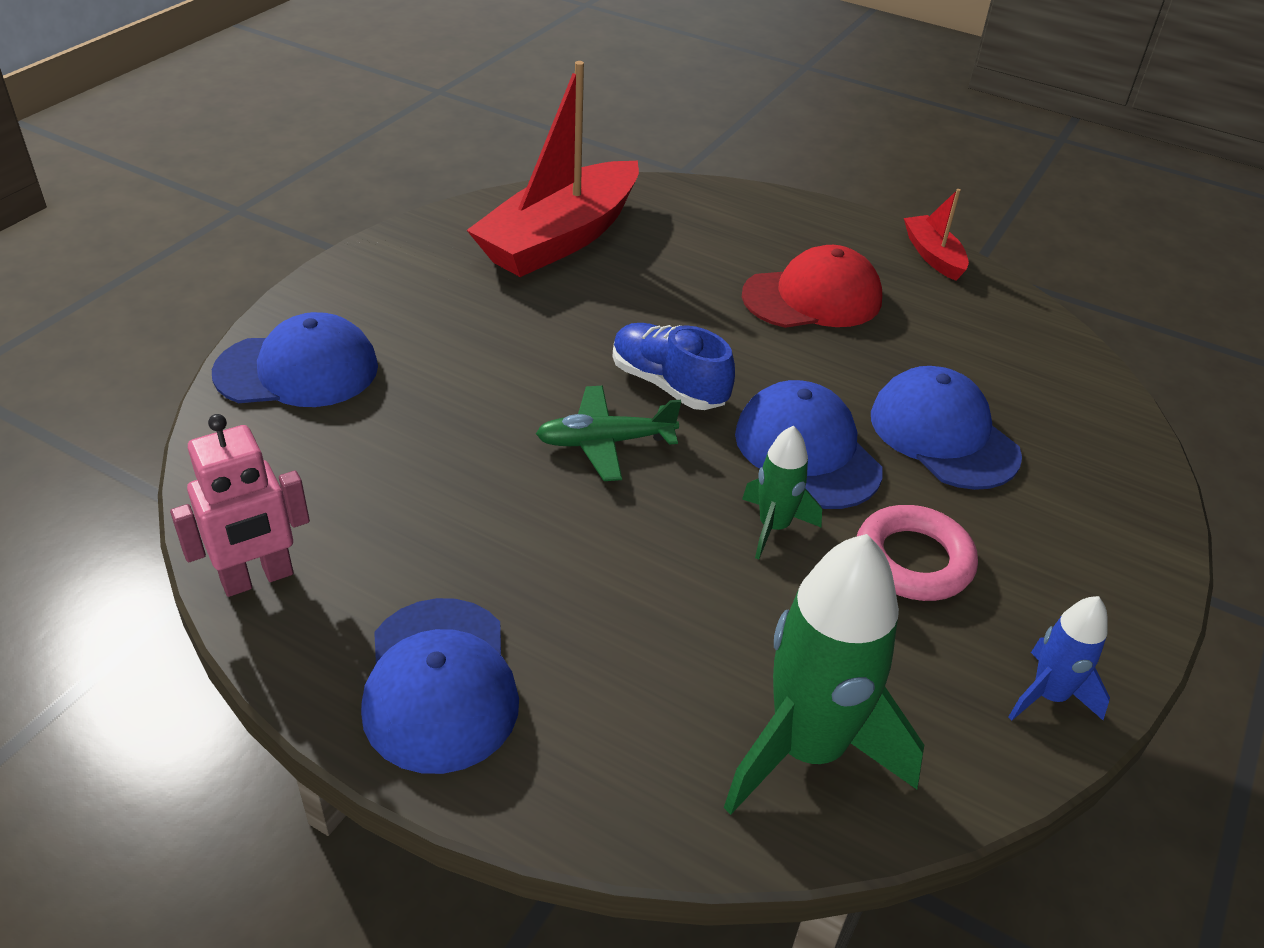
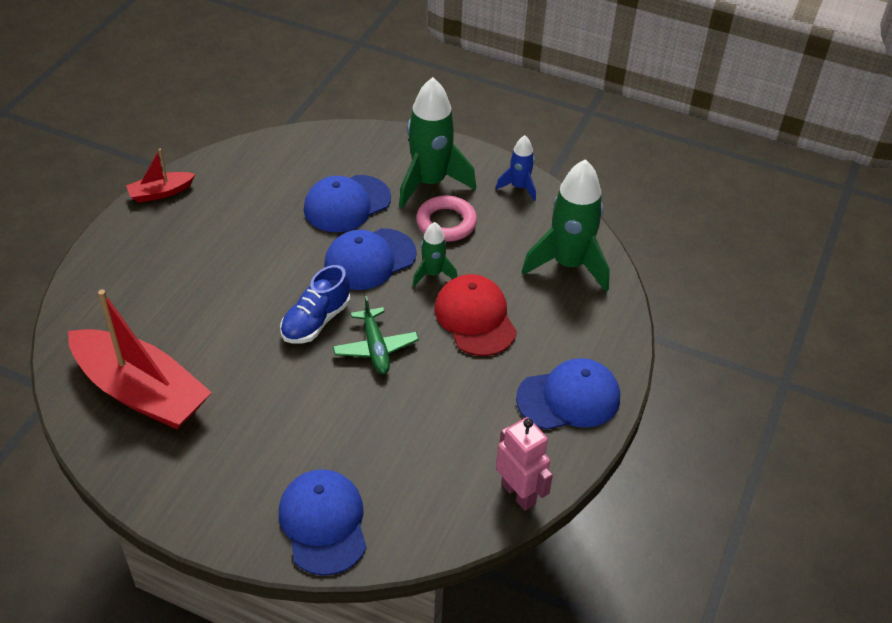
camera: 95 degrees left, 5 degrees up
(812, 298) = (214, 252): red cap -> red cap (475, 318)
(1026, 549) = (430, 183): none -> green rocket

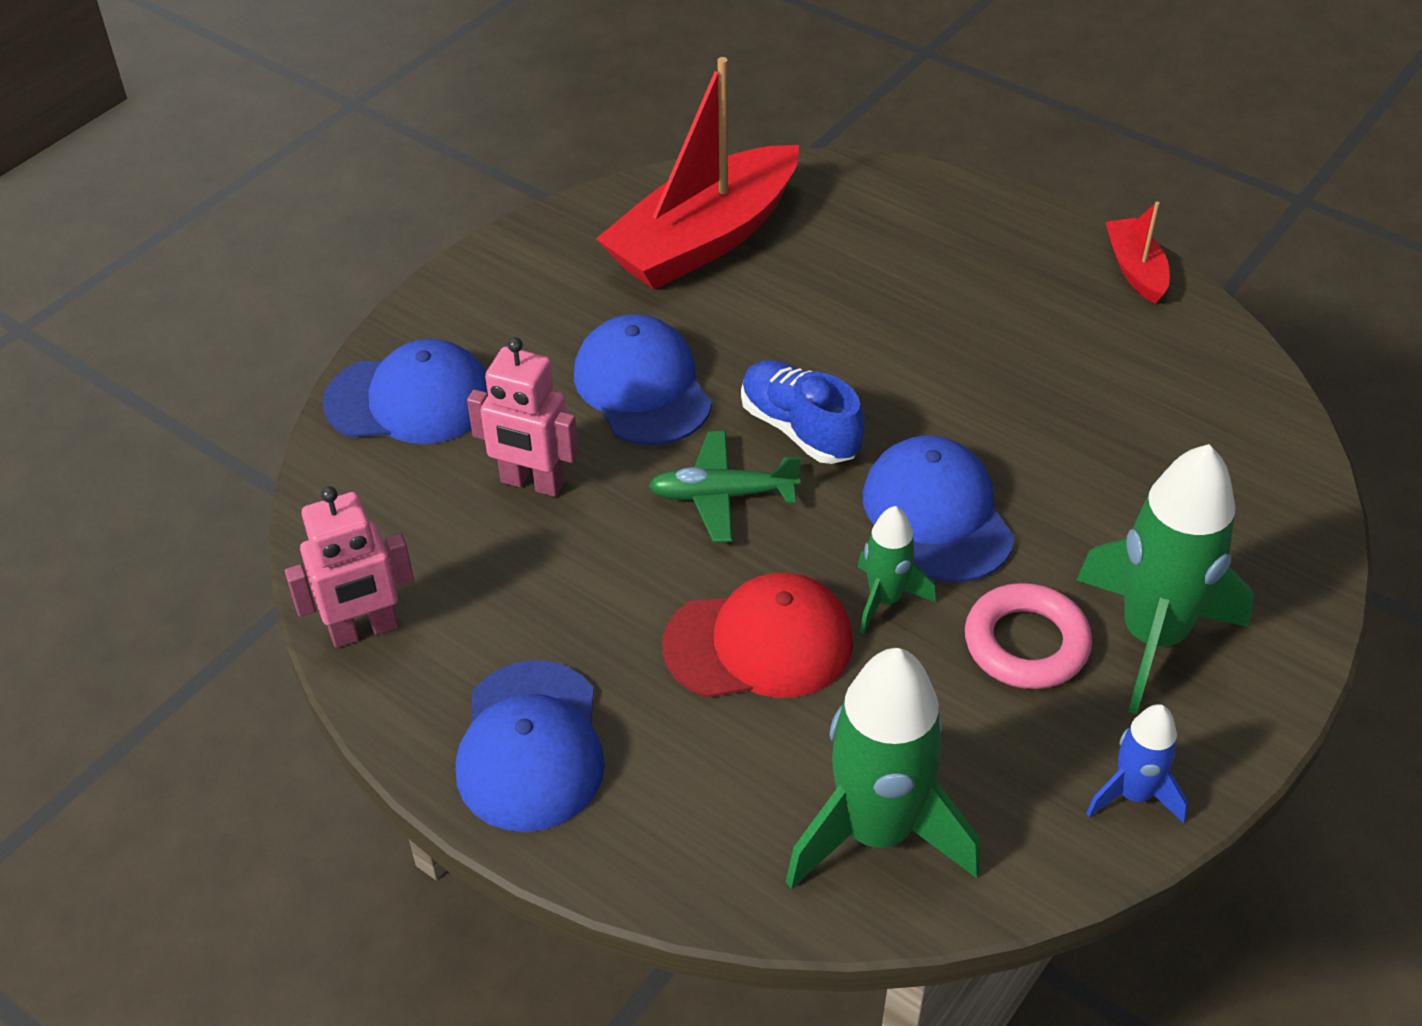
camera: 105 degrees right, 0 degrees up
(346, 204) = (1093, 500): blue cap -> blue cap (642, 387)
(385, 438) = (532, 483): none -> pink robot

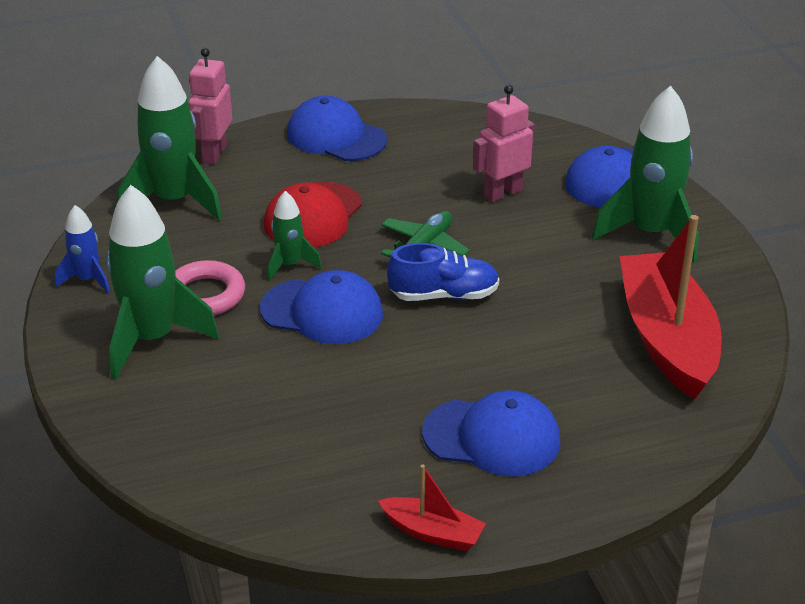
camera: 125 degrees right, 10 degrees down
(364, 630) = (456, 119): pink robot -> pink robot (214, 154)
(512, 321) = (651, 233): none -> green rocket
(642, 387) = (542, 256): blue cap -> blue cap (492, 437)

